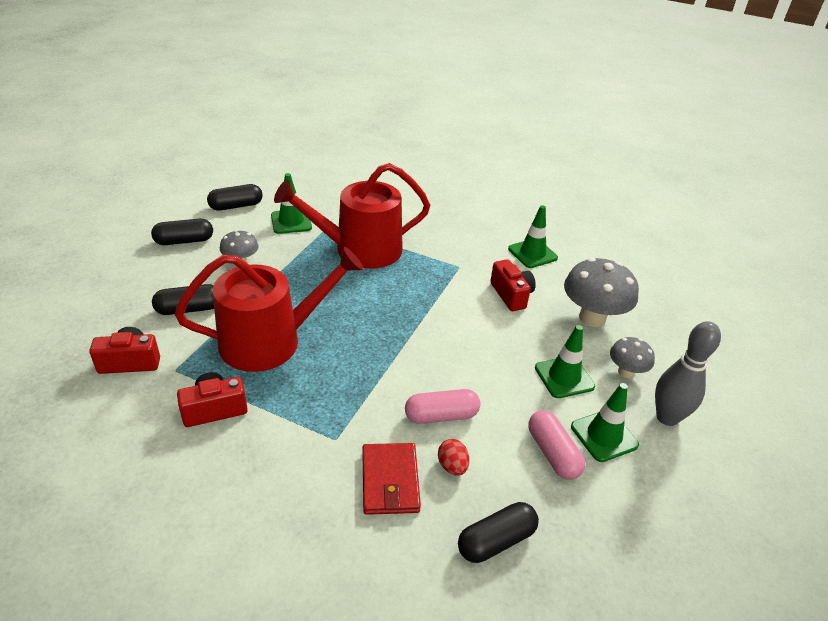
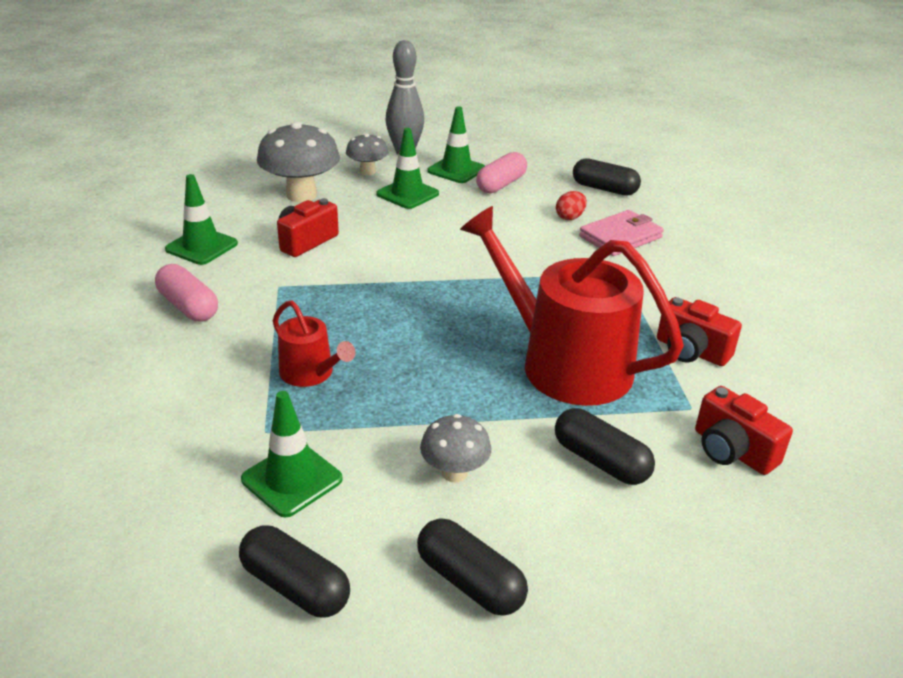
camera: 120 degrees left, 5 degrees down
(360, 249) = (311, 373): red watering can -> red watering can, size x0.48
(390, 481) = (620, 237): red wallet -> pink wallet
(441, 416) = (527, 234): pink capsule -> pink capsule (188, 306)

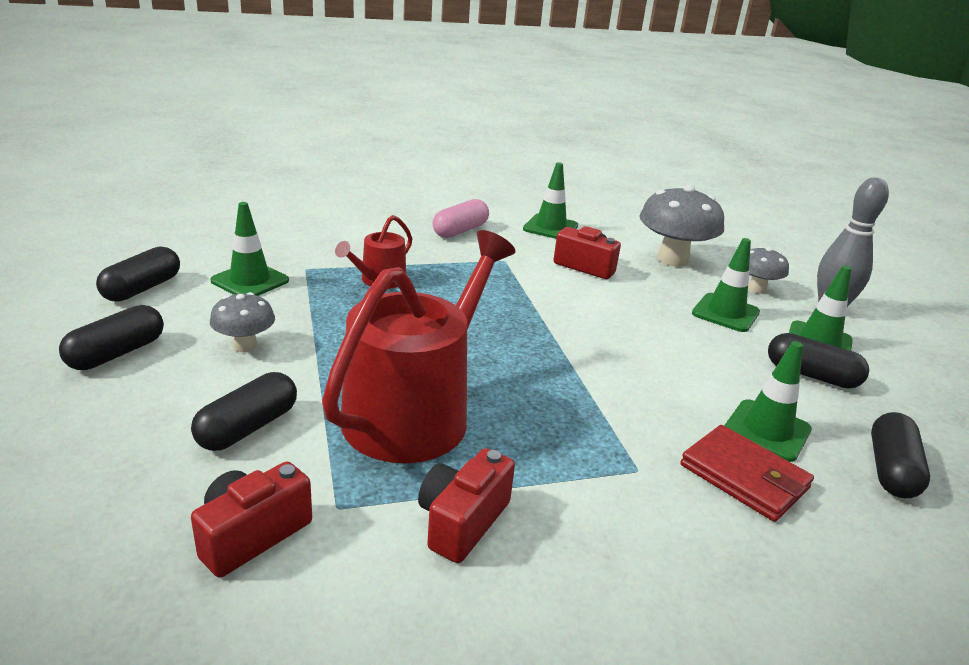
camera: 80 degrees right, 5 degrees down
(501, 184) = (811, 375): pink capsule -> black capsule
(570, 217) = (767, 430): red egg -> green traffic cone
(620, 237) = (744, 477): pink wallet -> red wallet

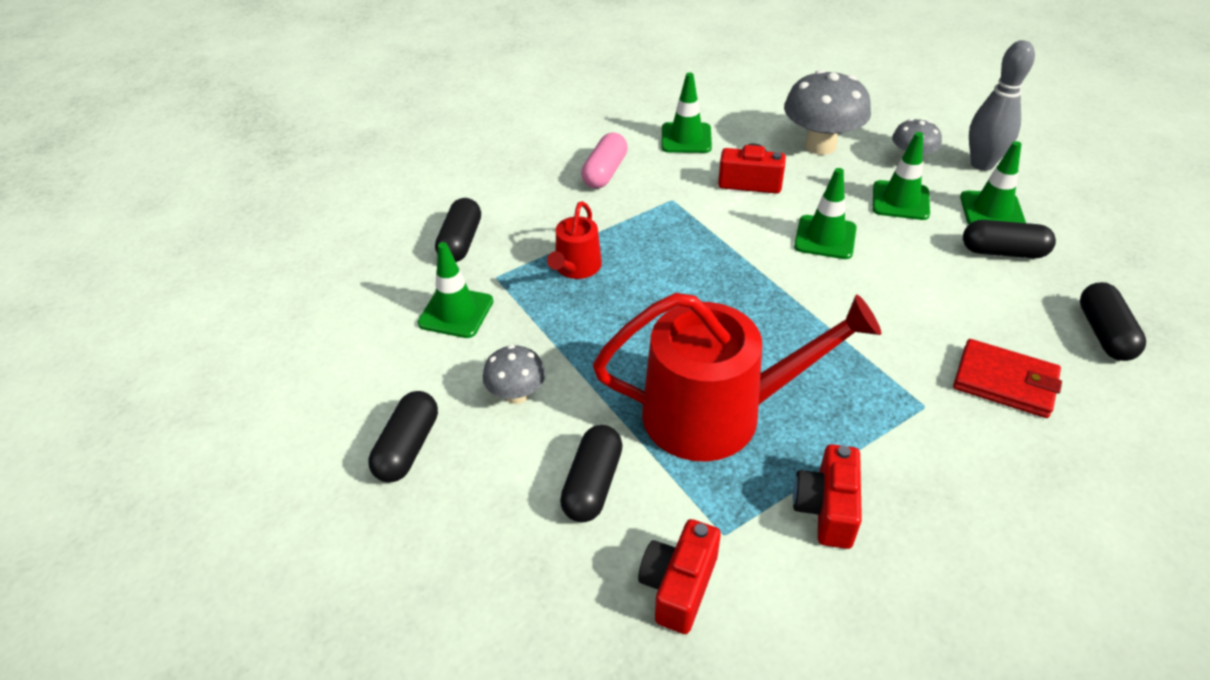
camera: 15 degrees left, 15 degrees up
(142, 288) = (360, 360): black capsule -> black capsule (460, 242)
(415, 411) = (717, 413): red watering can -> red watering can turned 75 degrees clockwise
(767, 430) = (998, 327): green traffic cone -> green traffic cone (825, 237)

